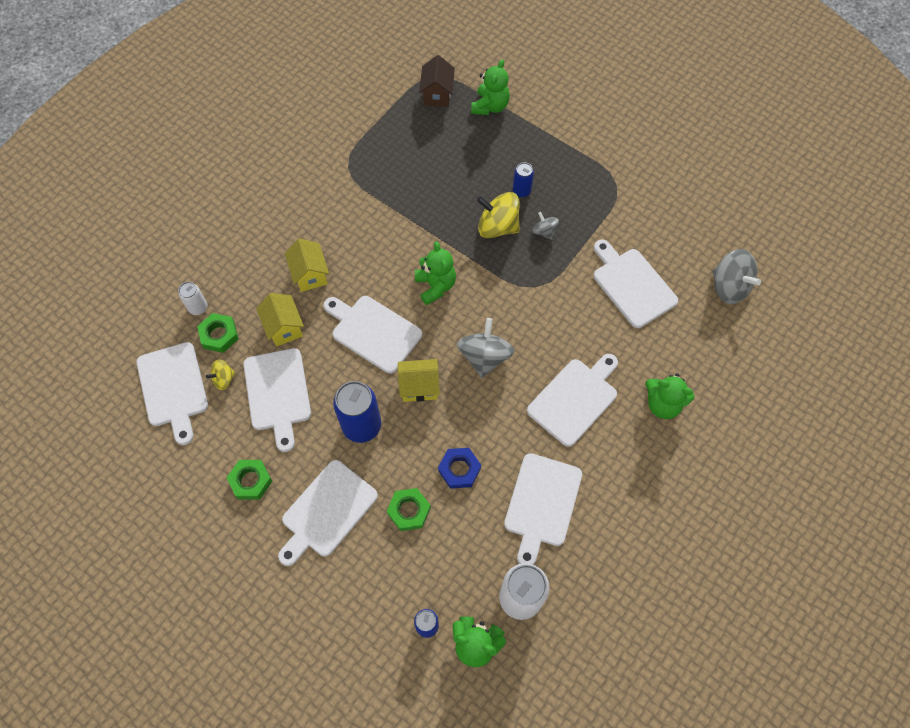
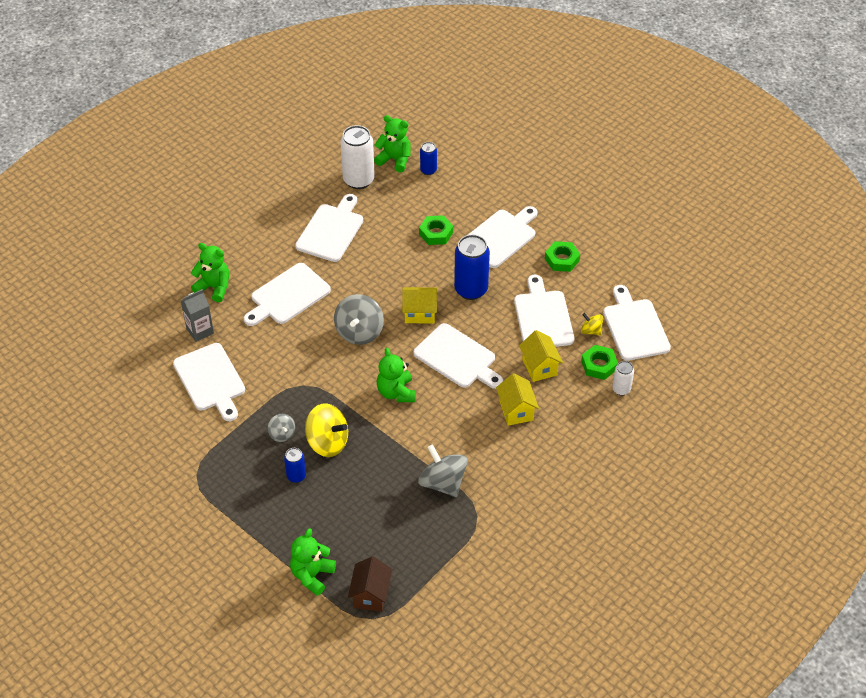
camera: 175 degrees left, 15 degrees down
(224, 379) = (591, 331): yellow spinning top -> yellow spinning top turned 120 degrees counterclockwise
(459, 469) = (393, 256): blue nut -> none
(661, 344) = (200, 331): none -> grey carton
(729, 287) = (120, 372): grey spinning top -> grey spinning top (443, 482)

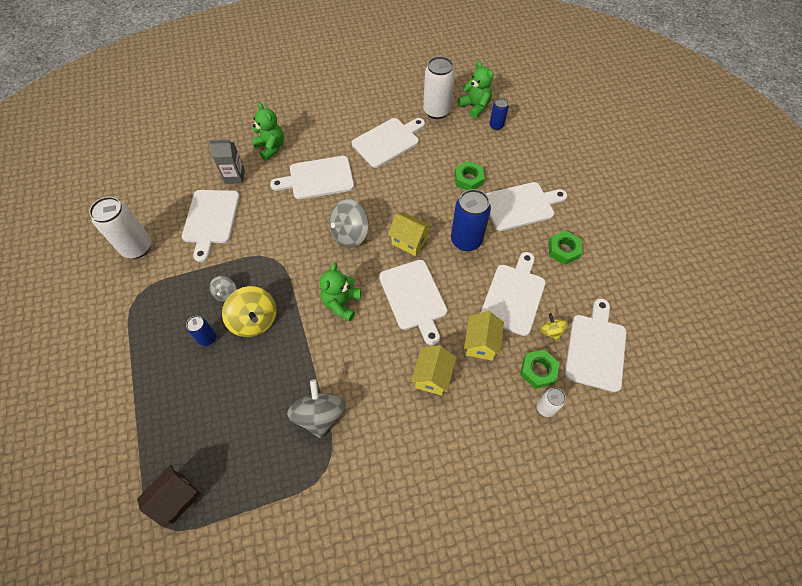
camera: 30 degrees right, 10 degrees up
(157, 437) = (137, 247): none -> white can
(312, 575) = (147, 445): green teddy bear -> none

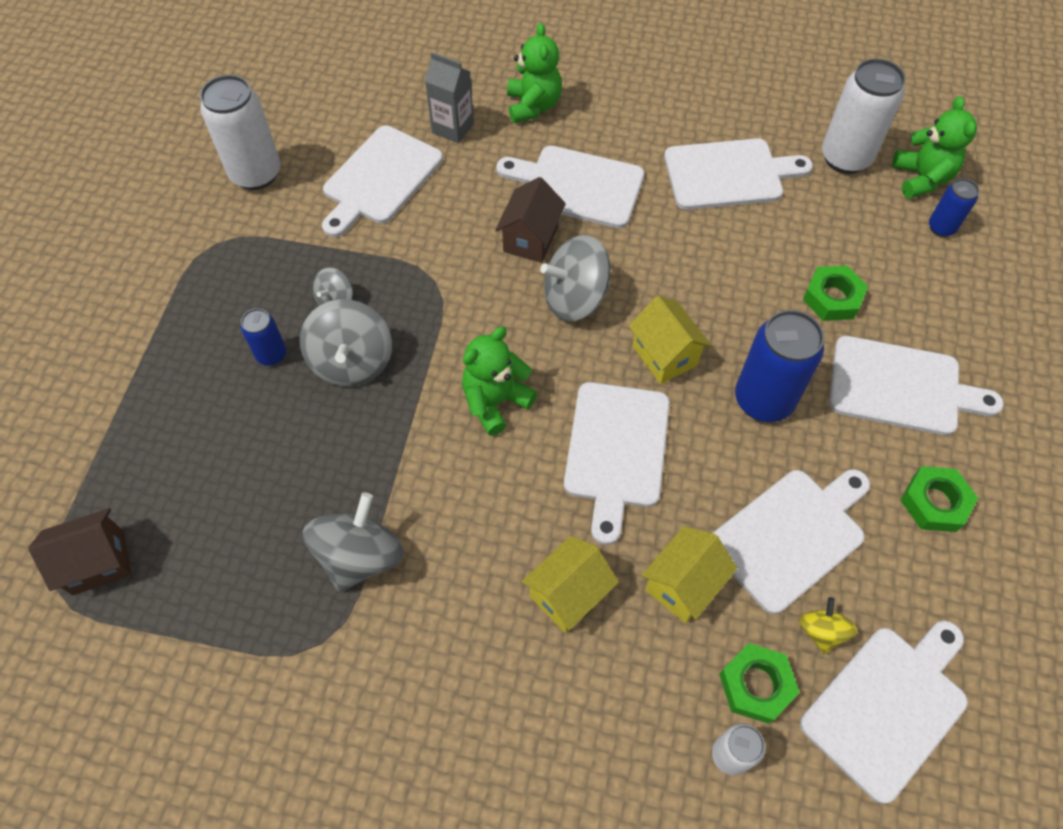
camera: 30 degrees right, 0 degrees up
(254, 320) = (352, 362): yellow spinning top -> grey spinning top
(310, 215) = (530, 239): none -> brown house

